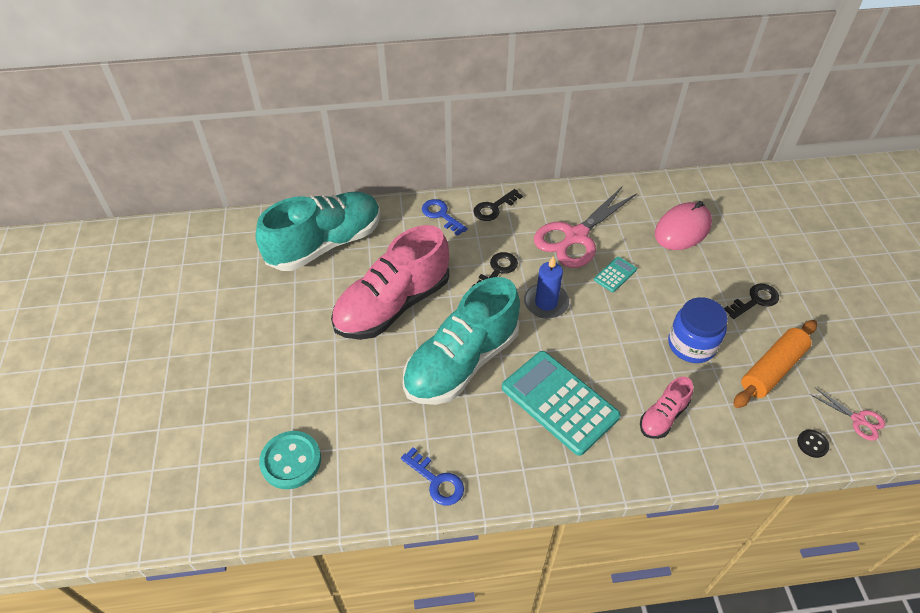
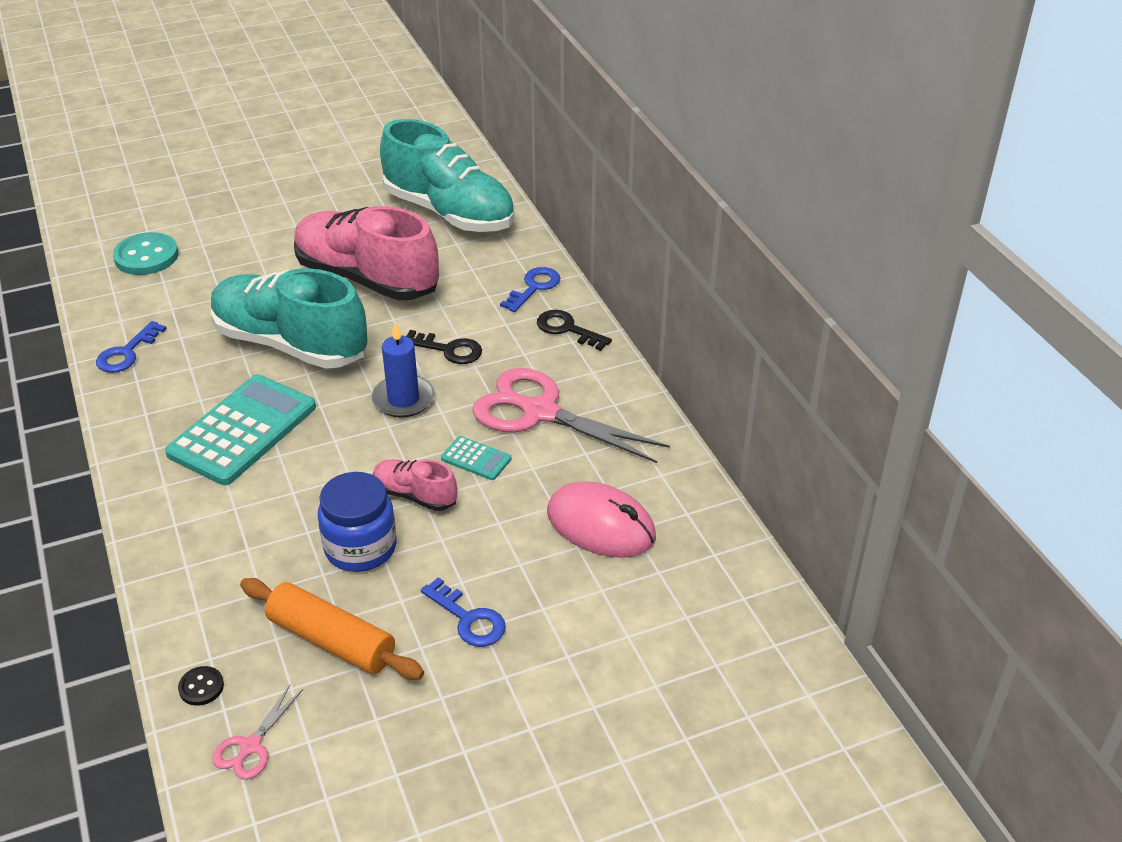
camera: 75 degrees right, 10 degrees down
(663, 416) = (232, 526): pink shoe -> pink shoe (415, 495)
(755, 300) = (468, 619): black key -> blue key

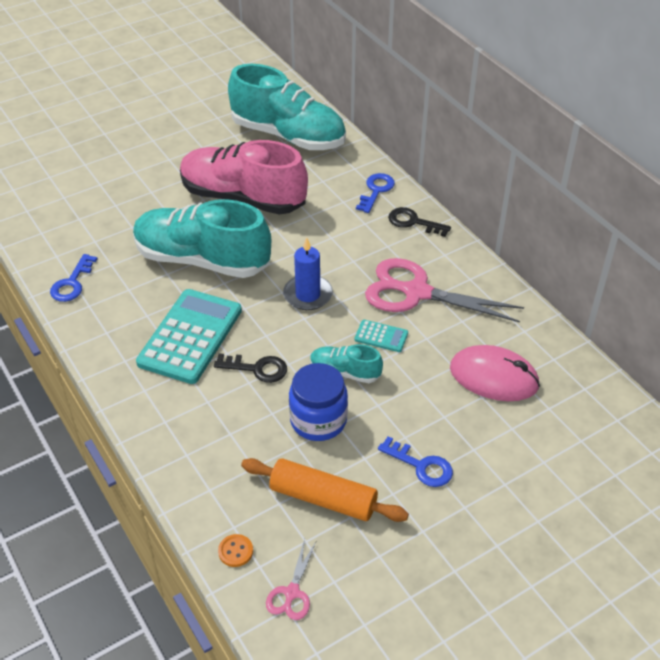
camera: 10 degrees left, 5 degrees up
(146, 256) = (57, 199): turquoise button -> none
(201, 687) = (235, 551): black button -> orange button
(415, 495) = (345, 372): pink shoe -> turquoise shoe
(449, 350) = (328, 250): black key -> black key (257, 368)

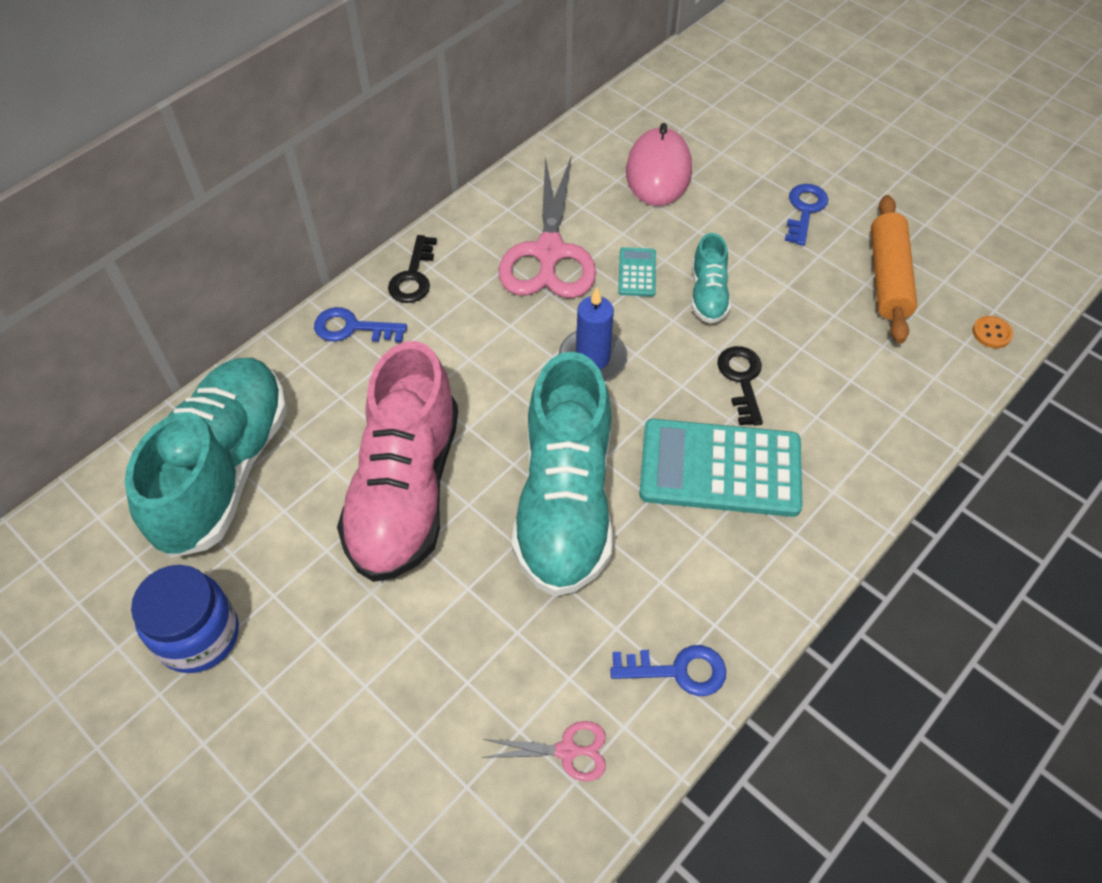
camera: 105 degrees left, 10 degrees up
(292, 593) = (1005, 278): pink scissors -> pink scissors (567, 751)
(318, 420) = (790, 303): blue jar -> blue jar (198, 635)

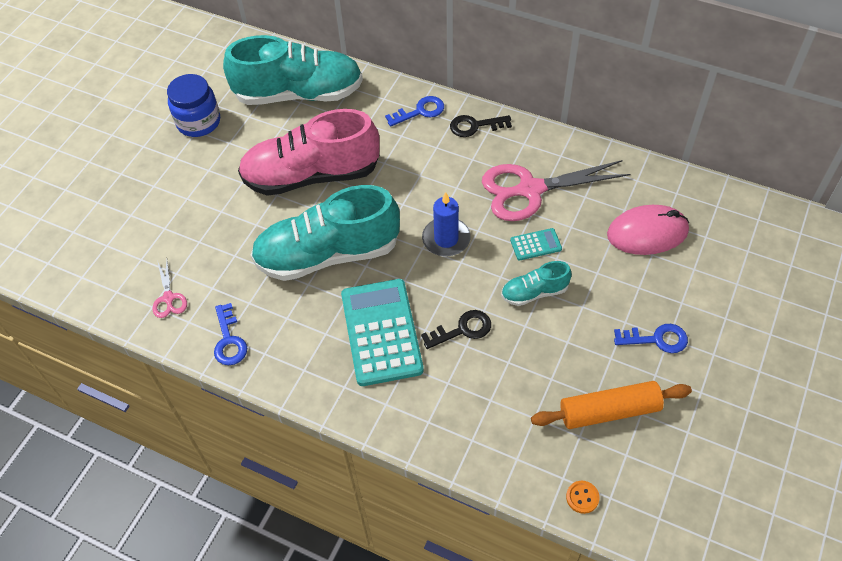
camera: 75 degrees right, 0 degrees up
(352, 328) = (420, 111): blue key -> blue key turned 75 degrees clockwise

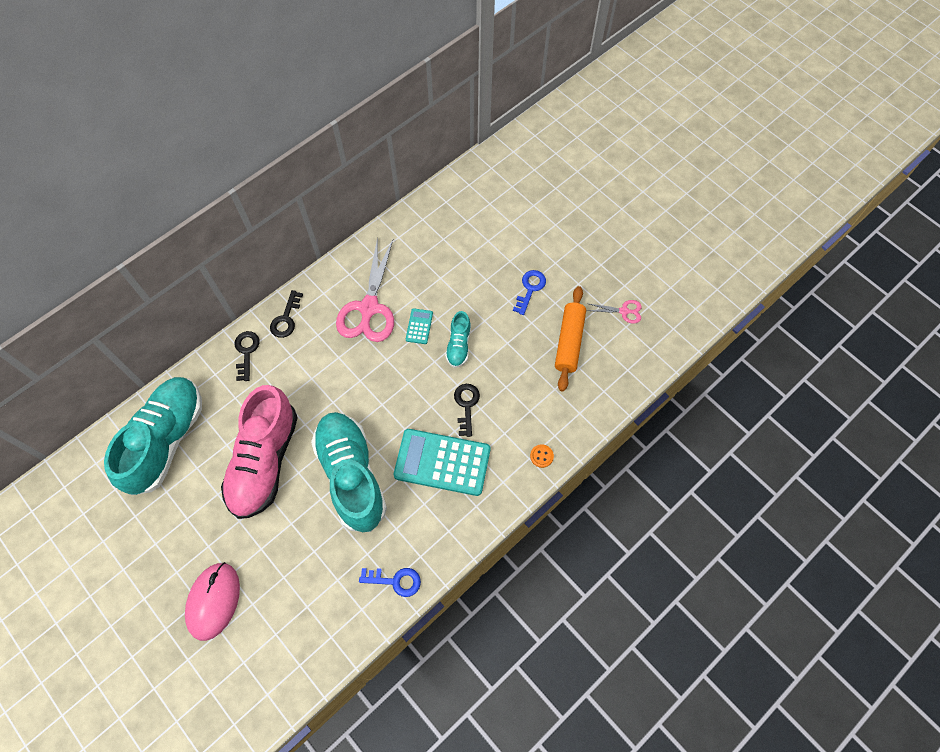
camera: 70 degrees left, 10 degrees up
(169, 298) = (330, 620): pink scissors -> pink scissors (624, 311)
(198, 122) = (145, 538): blue jar -> none
(328, 254) = (351, 476): turquoise shoe -> turquoise shoe turned 150 degrees clockwise
(420, 111) = (246, 352): blue key -> black key
(446, 239) = (382, 384): blue candle -> none
(582, 497) = (621, 386): orange button -> orange button (541, 456)
(647, 233) = (446, 253): pink mouse -> pink mouse (213, 601)

